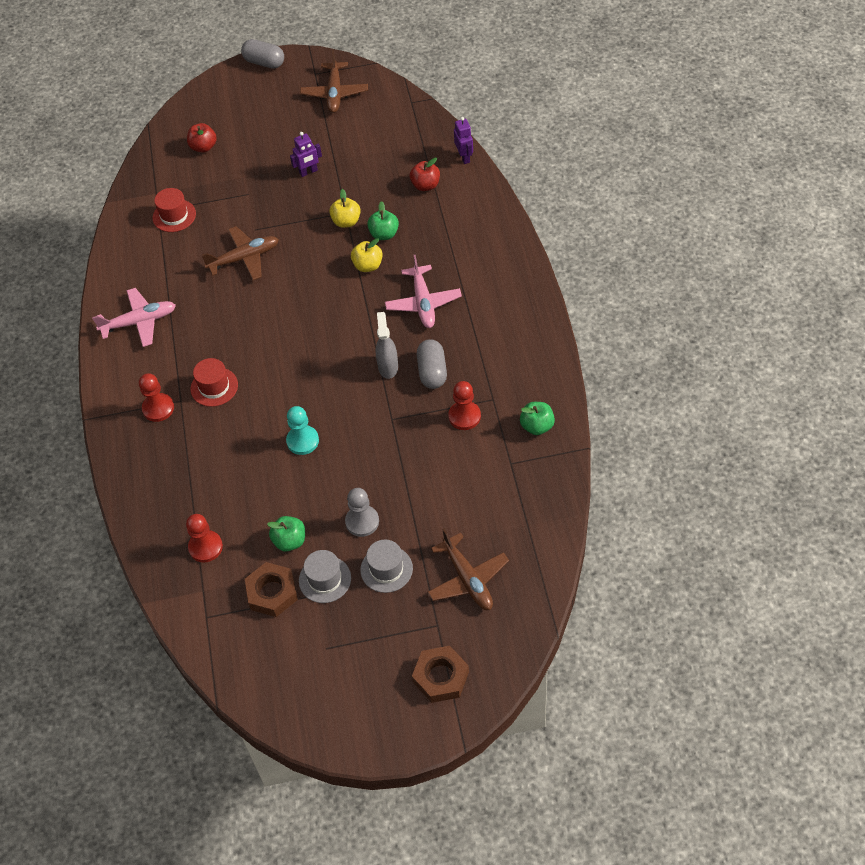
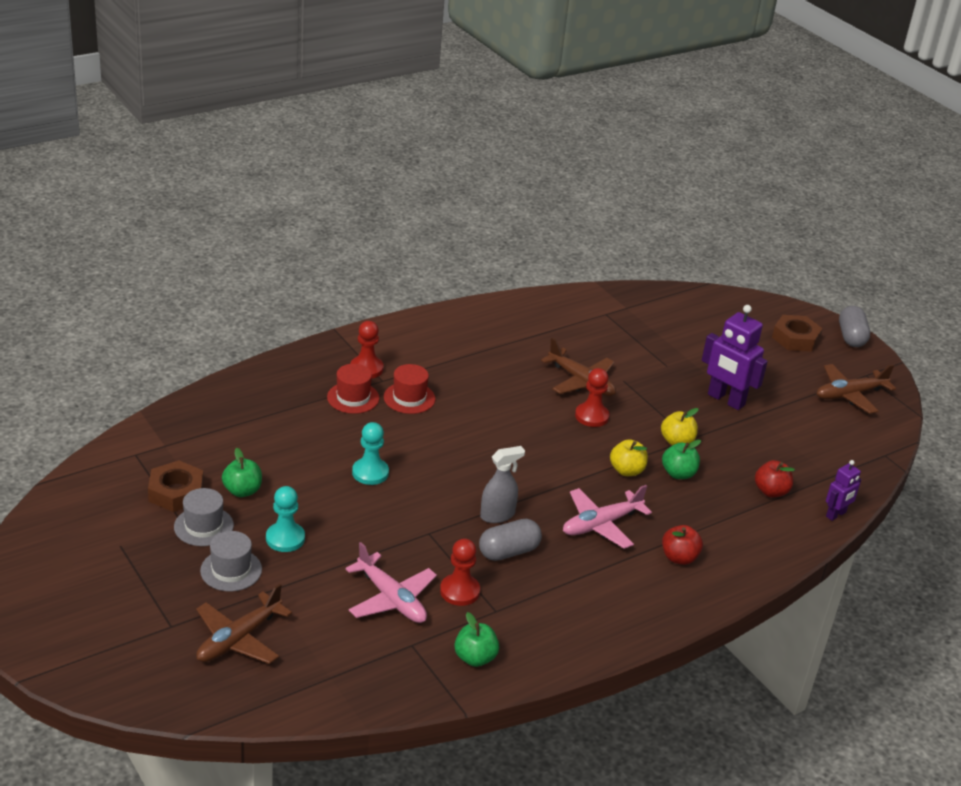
camera: 60 degrees right, 20 degrees down
(139, 322) = (463, 334): pink plane -> pink plane (391, 599)
(174, 216) = (606, 325): red hat -> red hat (353, 398)
(203, 147) = (706, 323): red apple -> red apple (679, 558)
(205, 547) = (216, 435): red pawn -> red pawn (591, 416)
(308, 172) = (725, 400): purple robot -> purple robot, size x1.77
(362, 522) = (285, 538): grey pawn -> turquoise pawn
(440, 677) = (105, 642): brown nut -> brown nut (795, 338)

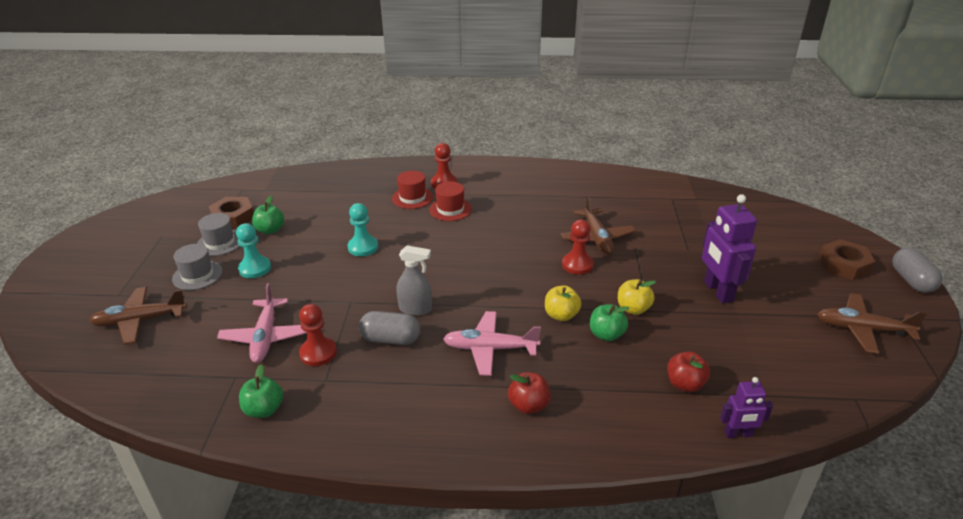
camera: 40 degrees right, 0 degrees up
(851, 337) = (911, 281): grey capsule -> grey capsule turned 45 degrees counterclockwise

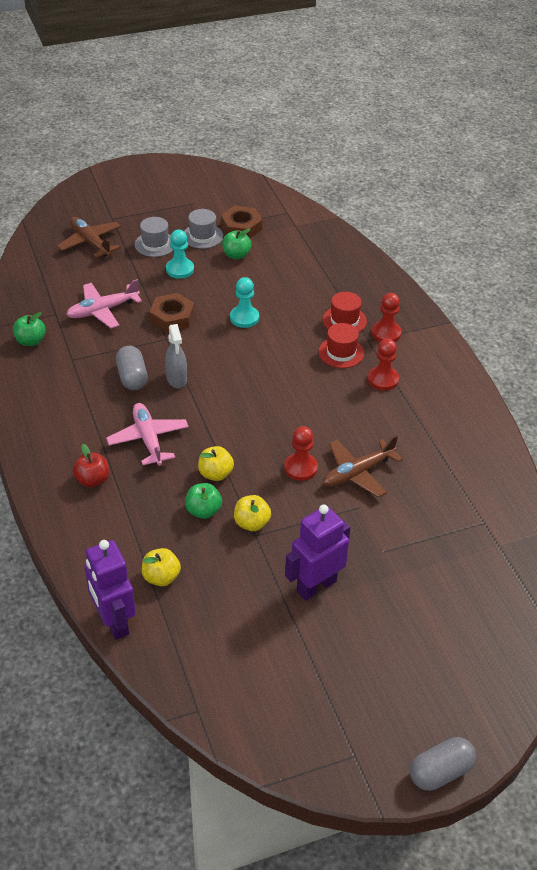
camera: 65 degrees right, 10 degrees up
(318, 353) = (98, 344): red pawn -> red pawn (383, 379)
(685, 384) = (161, 577): red apple -> yellow apple
(738, 434) = (113, 622): purple robot -> purple robot, size x1.77
(844, 264) = (436, 701): brown nut -> brown nut (172, 317)
(862, 329) = (314, 718): brown plane -> none

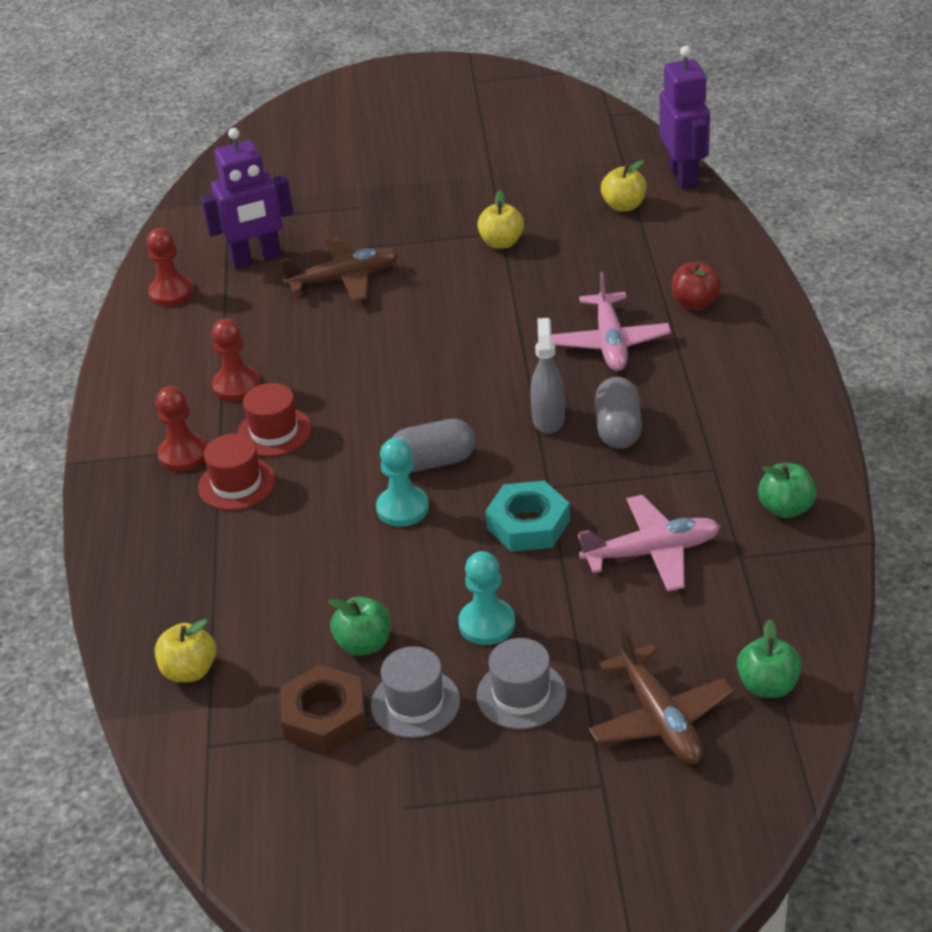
camera: 160 degrees left, 5 degrees down
(172, 317) = (528, 524): brown nut -> turquoise nut
(203, 511) = (557, 259): green apple -> green apple (767, 686)
(215, 474) = (529, 295): yellow apple -> yellow apple (189, 671)
(301, 468) = (414, 291): red pawn -> red pawn (171, 293)
(316, 586) = (452, 185): purple robot -> purple robot (256, 259)
(440, 772) = (404, 68): grey capsule -> grey capsule (433, 462)

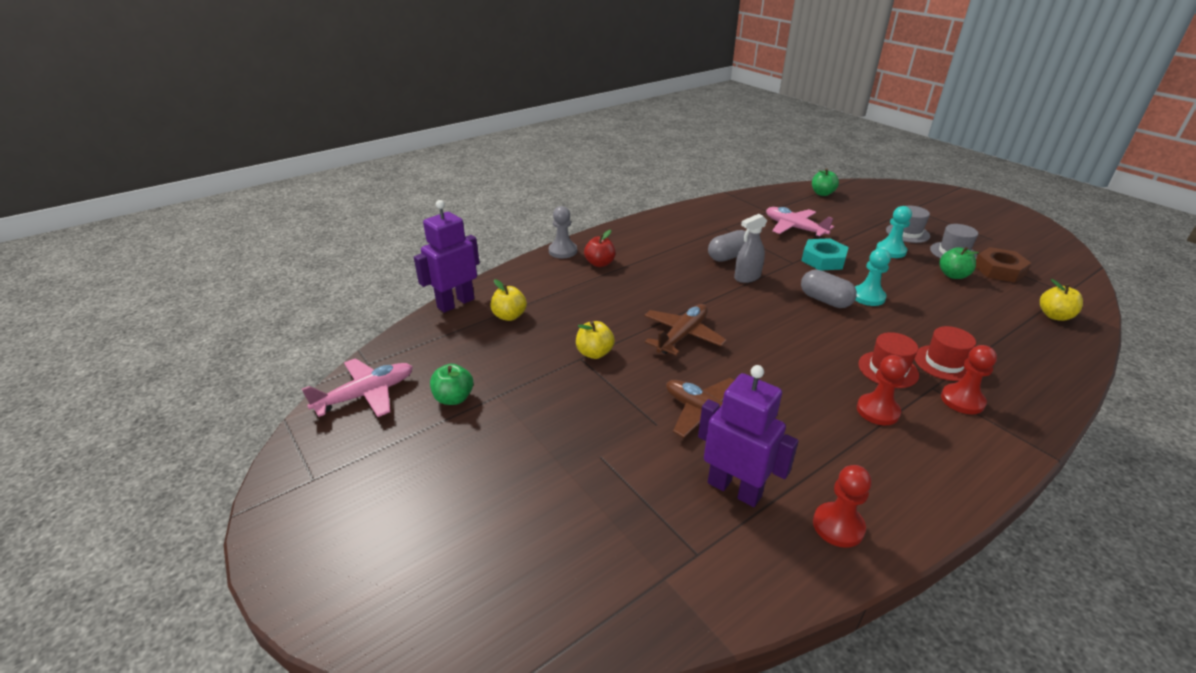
camera: 125 degrees left, 5 degrees down
(610, 343) = (663, 278): pink plane -> pink plane (366, 394)
(660, 719) = (869, 206): brown plane -> brown plane (682, 335)
(757, 282) = (563, 251): none -> grey pawn
(785, 508) = (728, 209): green apple -> green apple (454, 398)

